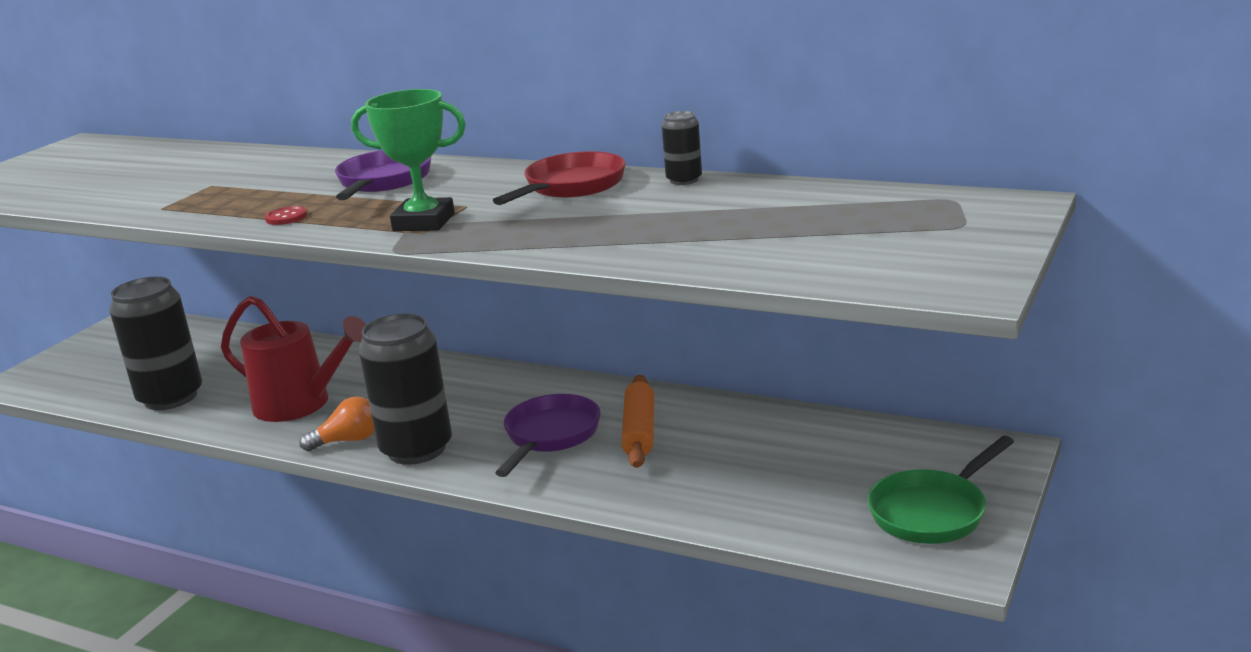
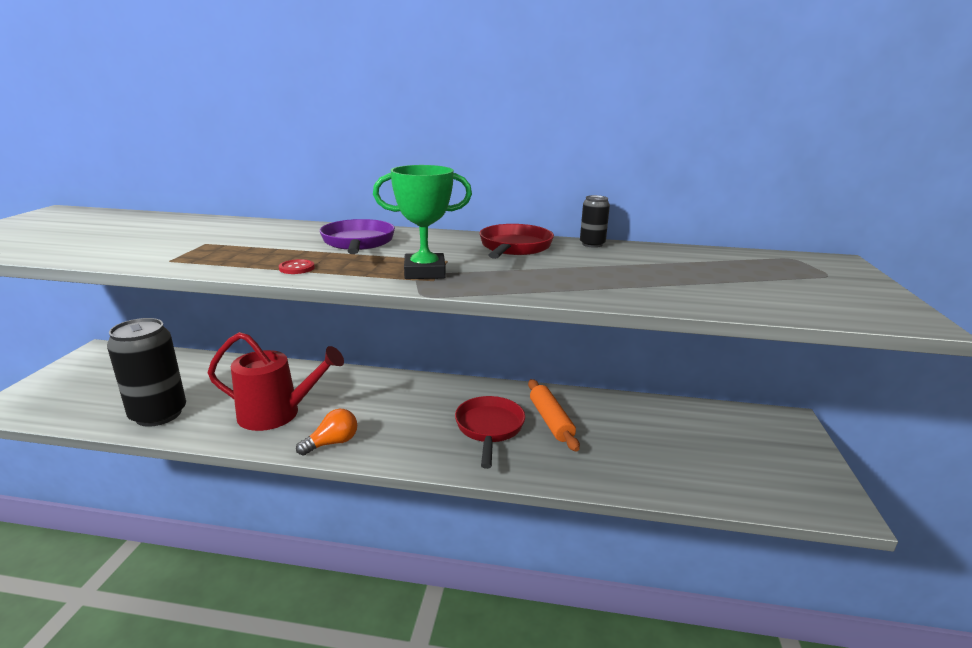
camera: 20 degrees left, 0 degrees up
(416, 449) = (393, 447): black can -> none
(550, 436) = (489, 429): purple pan -> red pan
(932, 512) = (788, 469): green pan -> none

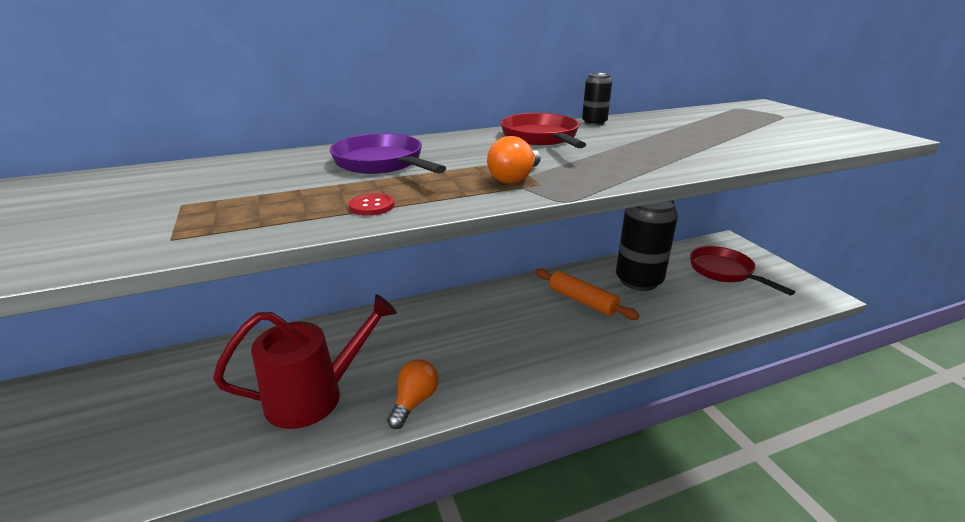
camera: 30 degrees left, 5 degrees up
(158, 414) = (148, 461): black can -> black can (638, 280)
(424, 272) = (515, 178): green trophy -> orange light bulb
(489, 429) = (543, 327): red pan -> red pan (724, 272)

